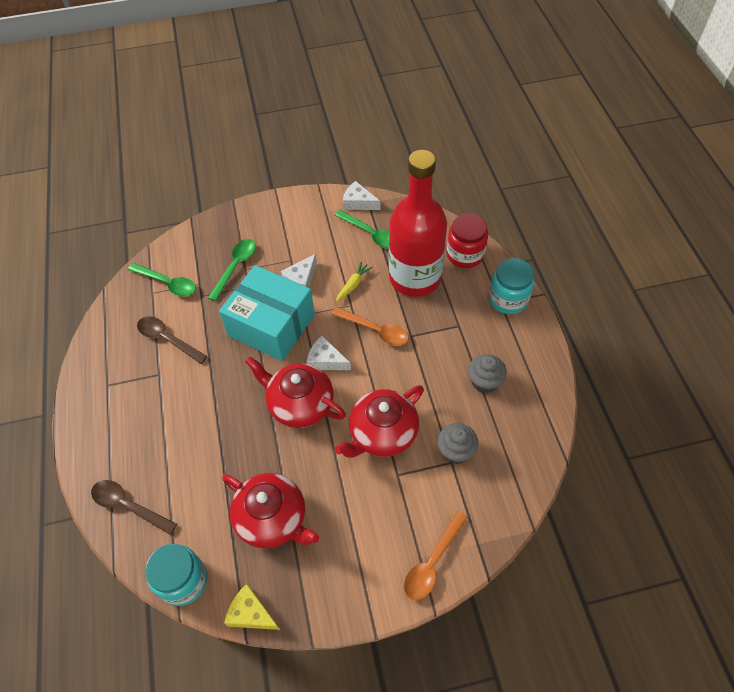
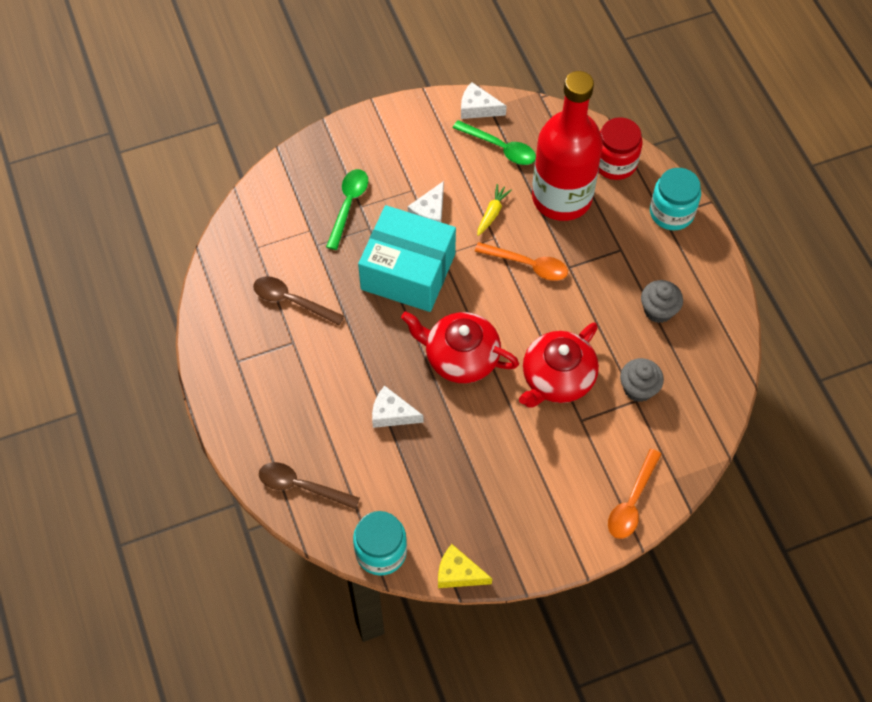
camera: 10 degrees left, 5 degrees up
(168, 283) = (273, 234): green spoon -> none
(273, 518) = (459, 480): red teapot -> none
(326, 360) = (479, 305): white cheese -> white cheese (392, 413)

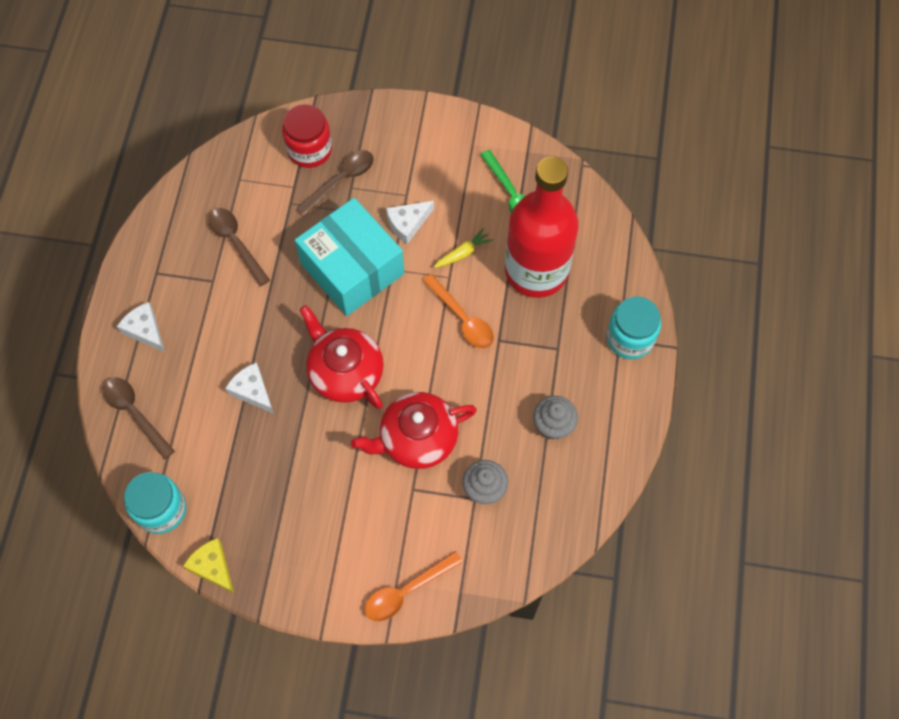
camera: 30 degrees right, 5 degrees up
(348, 205) = (341, 180): green spoon -> brown spoon
(477, 108) = (516, 147): white cheese -> white cheese (145, 330)
(615, 163) = (608, 263): red jar -> red jar (309, 149)

